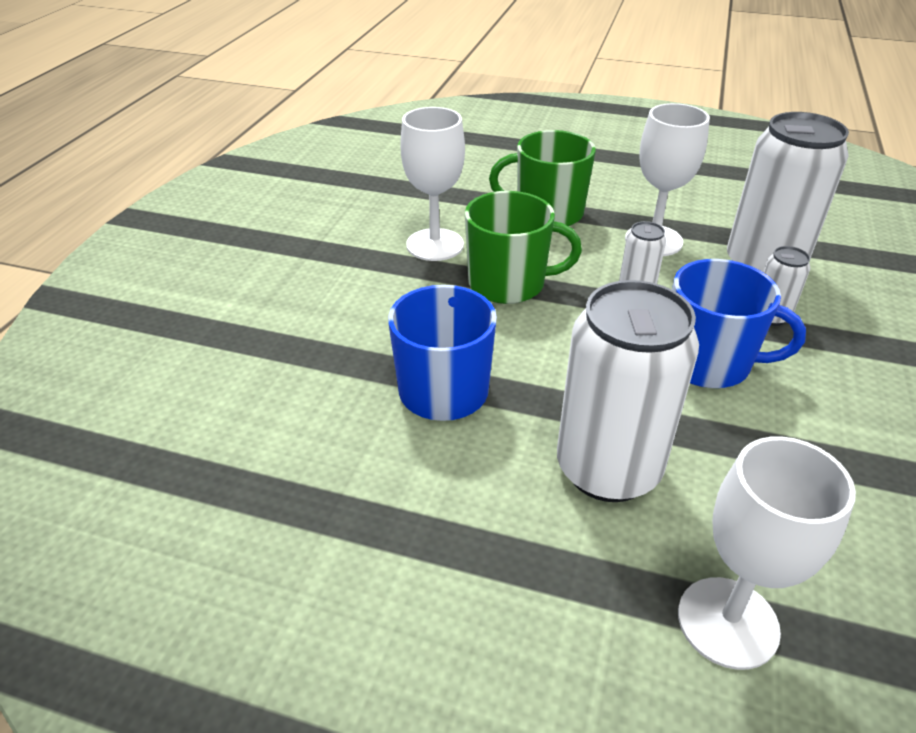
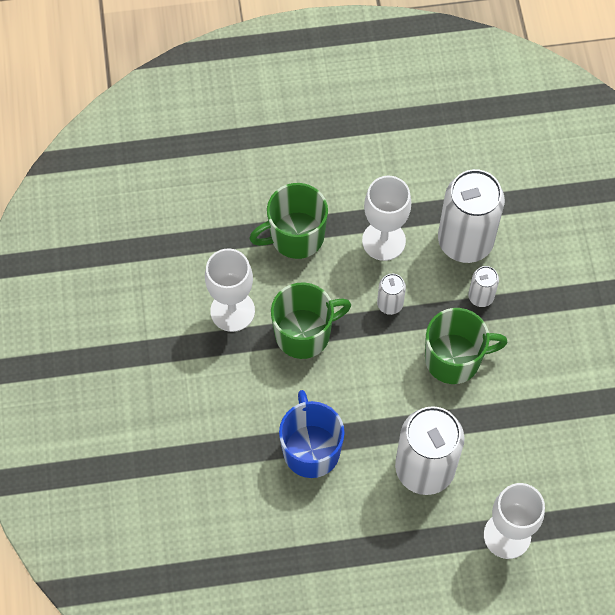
camera: 25 degrees left, 25 degrees up
(708, 363) = (454, 359): blue mug -> green mug

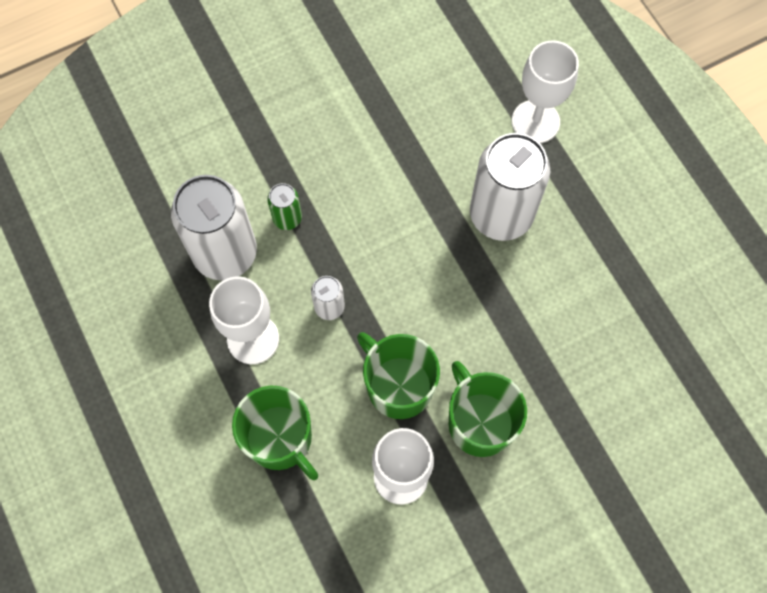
camera: 110 degrees left, 5 degrees up
(311, 449) = (528, 332): blue mug -> none
(454, 359) = (369, 223): green mug -> green mug (479, 422)
(481, 297) = (287, 218): white can -> green can

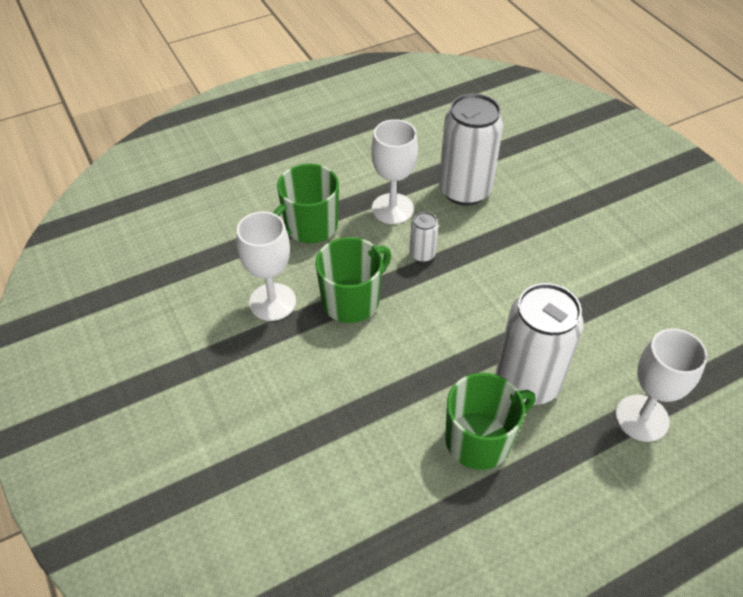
camera: 90 degrees right, 20 degrees down
(287, 218) = (501, 226): green can -> none
(479, 422) = (316, 359): green mug -> green mug (479, 440)

